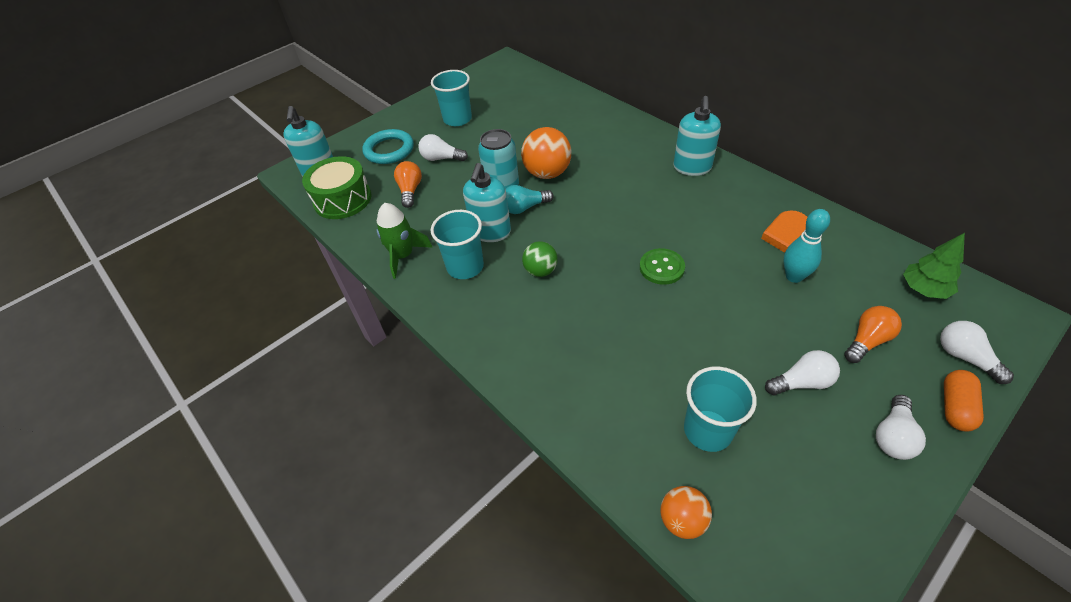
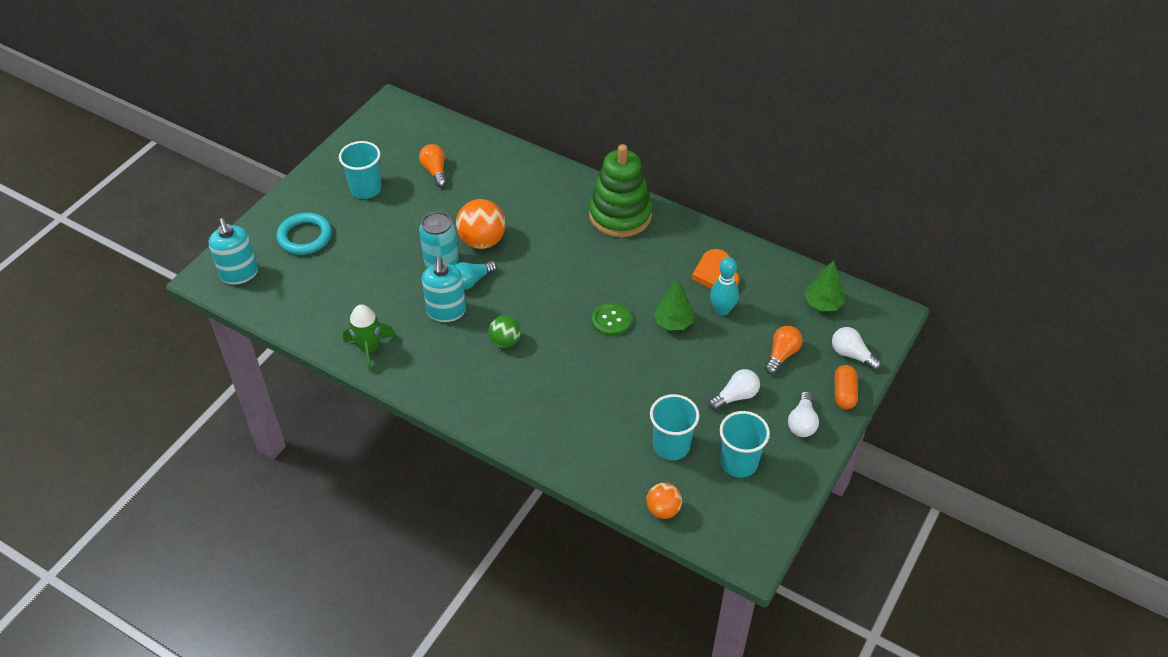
camera: 20 degrees left, 0 degrees up
(342, 199) = (279, 300): green drum -> none
(410, 191) = (348, 280): orange light bulb -> orange light bulb (435, 171)
(441, 158) = (366, 239): white light bulb -> none
(465, 267) = (433, 349): turquoise cup -> turquoise cup (739, 462)
(692, 167) = (620, 215): turquoise soap dispenser -> green stacking toy
(733, 281) = (673, 322): none -> green tree

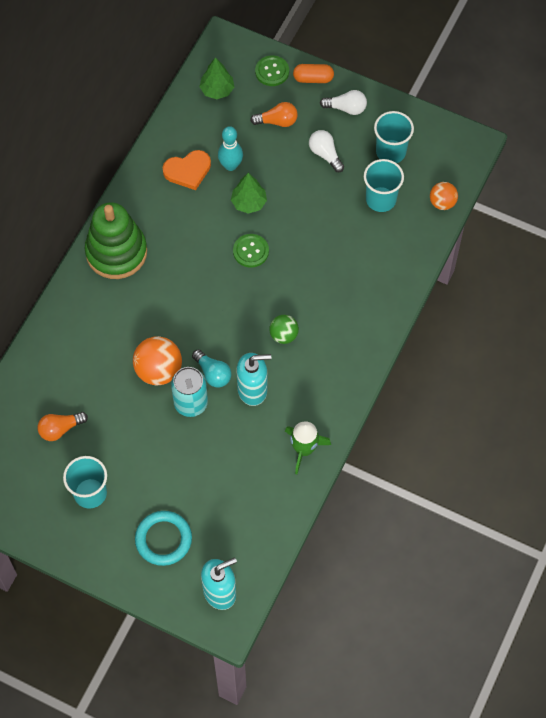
camera: 95 degrees left, 15 degrees up
(781, 355) = (277, 121): orange light bulb -> orange light bulb turned 150 degrees clockwise
(851, 355) = (272, 71): white light bulb -> green button

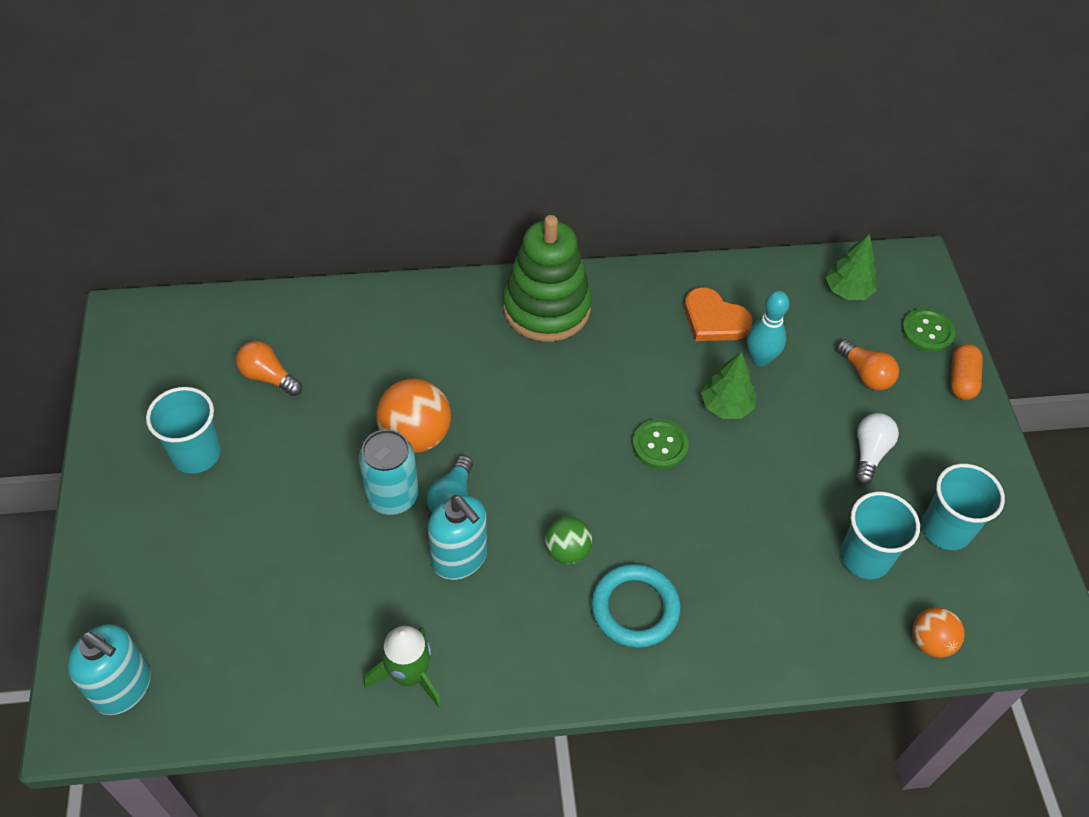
camera: 55 degrees right, 10 degrees down
(163, 539) = (171, 572): turquoise ring -> turquoise ring (635, 608)
(313, 78) = (961, 380): orange capsule -> orange capsule turned 45 degrees clockwise
(346, 108) = (957, 440): white light bulb -> none

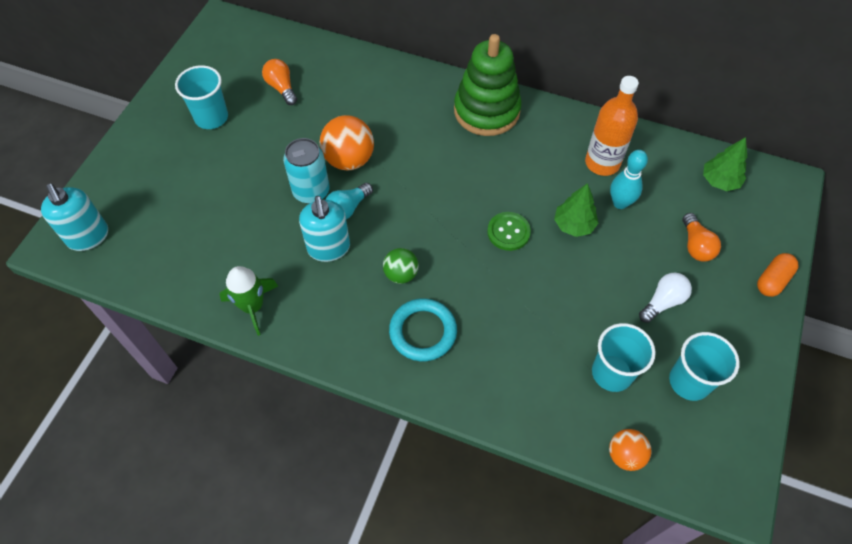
camera: 30 degrees right, 5 degrees up
(714, 319) = (602, 163): orange heart -> orange bottle
(927, 332) = (766, 234): green button -> none

